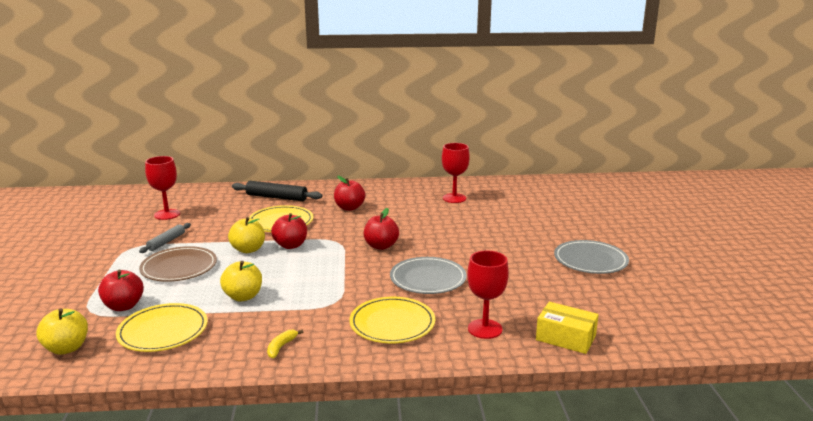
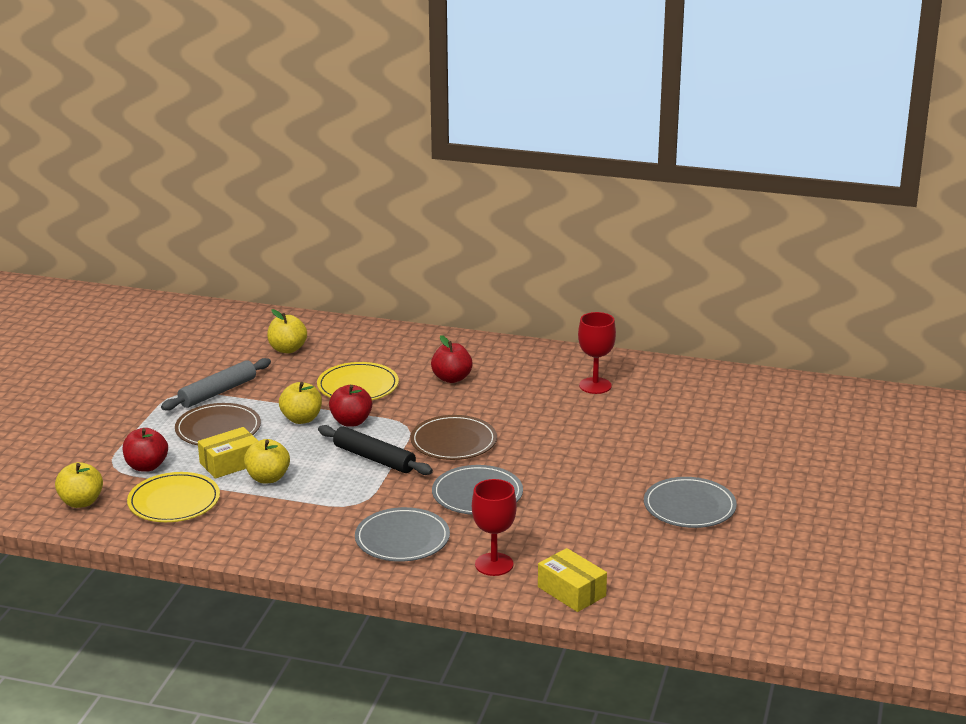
camera: 20 degrees right, 5 degrees up
(166, 242) = (218, 392): grey rolling pin -> grey rolling pin, size x1.59
(167, 214) = (233, 352): red goblet -> none
(202, 291) = (230, 463): none -> yellow box
(211, 207) = (287, 349): none -> yellow apple
(276, 197) = (372, 347): black rolling pin -> black rolling pin (374, 458)
(281, 347) = (277, 541): yellow banana -> none
(381, 246) = (453, 441): red apple -> brown plate
(392, 323) = (402, 539): yellow plate -> grey plate

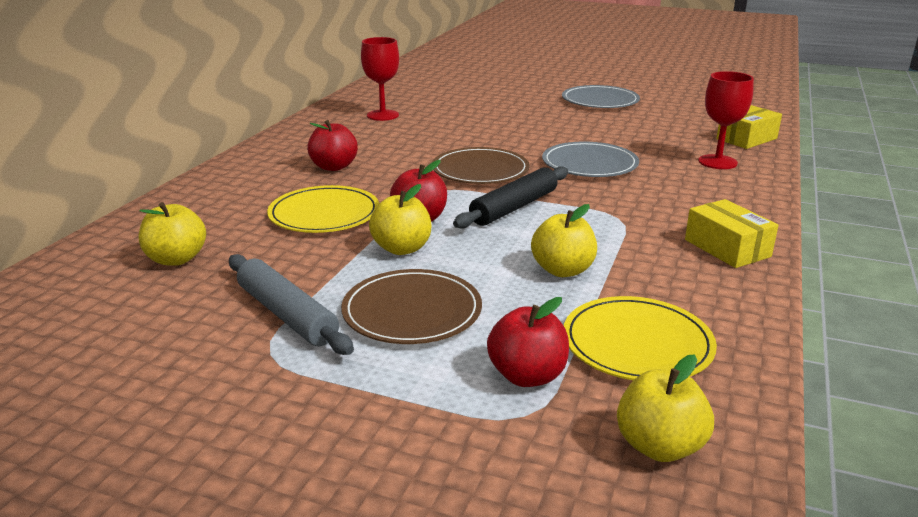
camera: 85 degrees left, 0 degrees up
(230, 463) = (521, 299): yellow box -> yellow box (727, 248)
(402, 539) = (686, 197): grey plate -> none

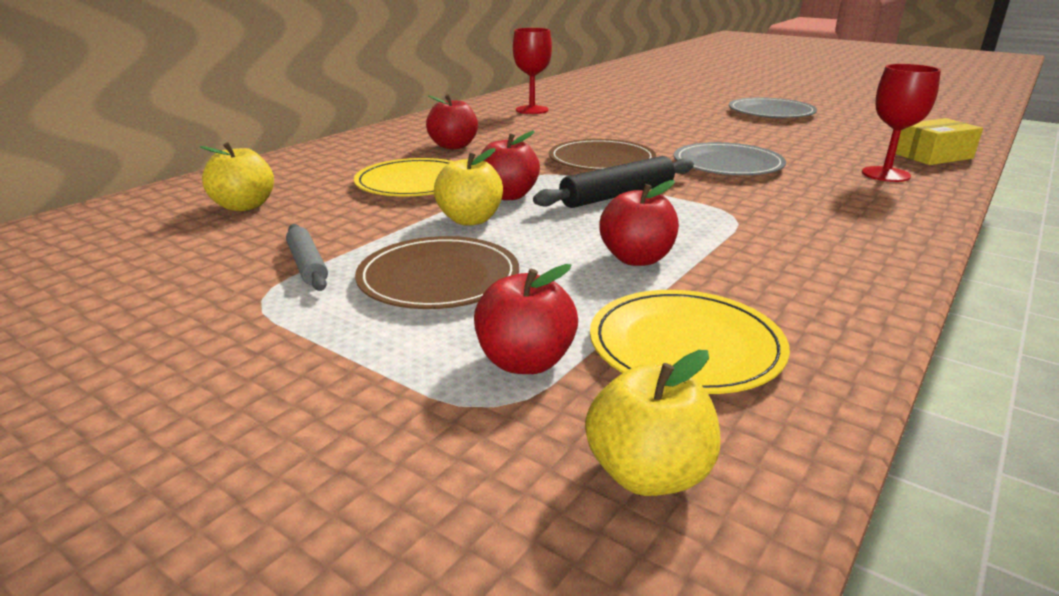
camera: 15 degrees right, 0 degrees up
(287, 314) = (308, 265): grey rolling pin -> grey rolling pin, size x0.63
(562, 270) = (636, 259): yellow apple -> red apple
(727, 248) = (858, 258): yellow box -> none

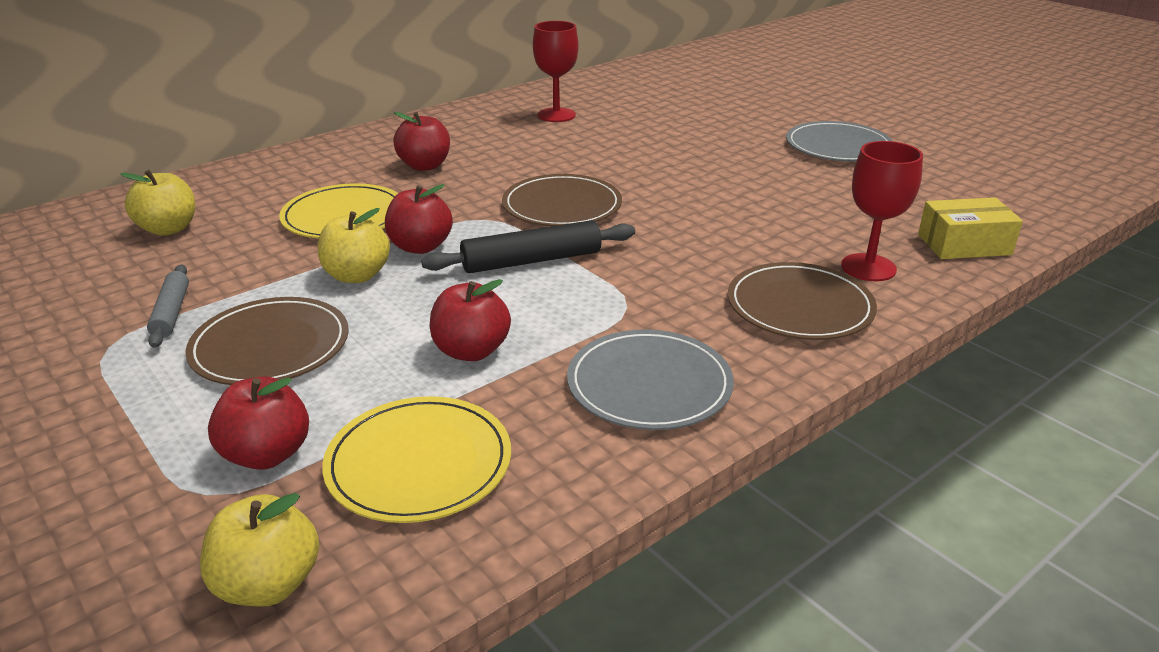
camera: 15 degrees right, 5 degrees up
(727, 164) = (696, 229): grey plate -> grey plate (649, 384)
(867, 201) = (799, 306): none -> brown plate

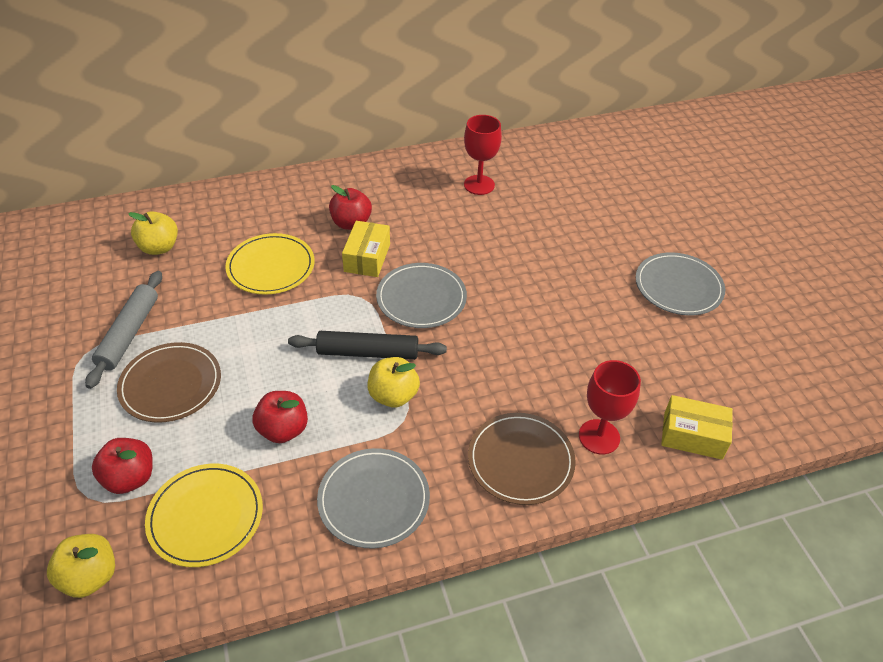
camera: 20 degrees right, 15 degrees up
(172, 313) = (129, 334): grey rolling pin -> grey rolling pin, size x1.59
(357, 275) = (250, 332): yellow apple -> yellow apple (393, 395)
(420, 247) = (304, 315): red apple -> none
(467, 188) = (367, 258): none -> yellow box
(562, 206) = (421, 298): brown plate -> grey plate

